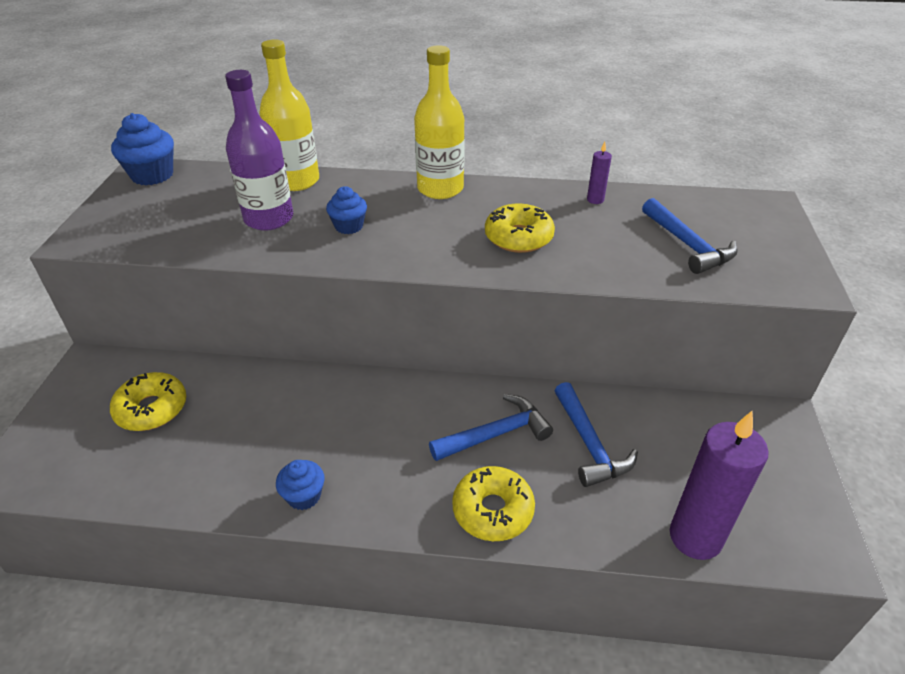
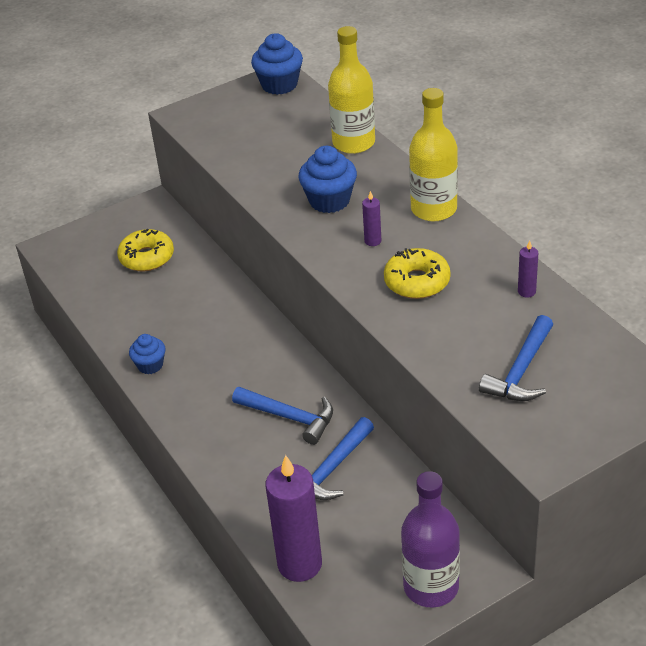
camera: 55 degrees right, 0 degrees up
(269, 219) = (294, 164): purple bottle -> purple bottle (431, 586)
(349, 226) = (329, 201): blue cupcake -> blue cupcake, size x1.61
(435, 232) = (373, 241): none -> purple candle
(493, 510) = (222, 453): yellow donut -> none

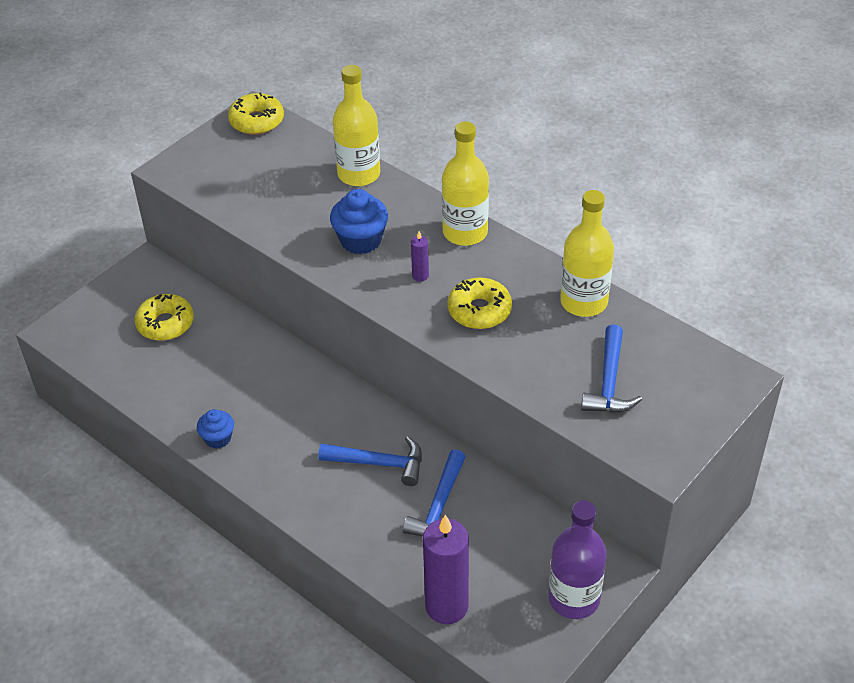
camera: 20 degrees left, 5 degrees up
(279, 85) = (257, 121): blue cupcake -> yellow donut
(526, 292) = (583, 302): purple candle -> yellow bottle

